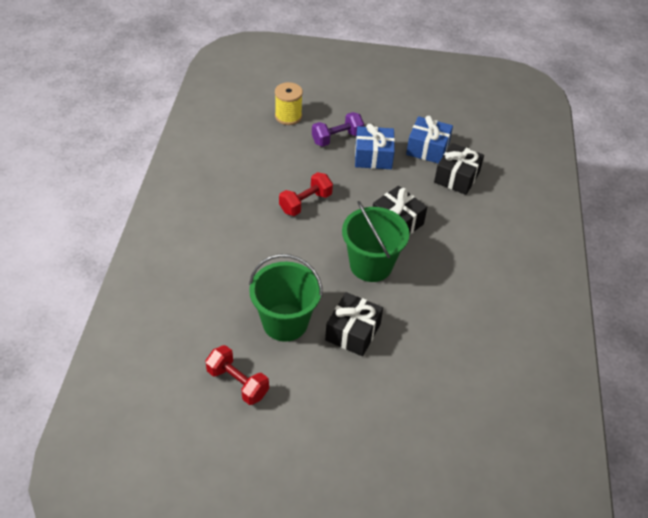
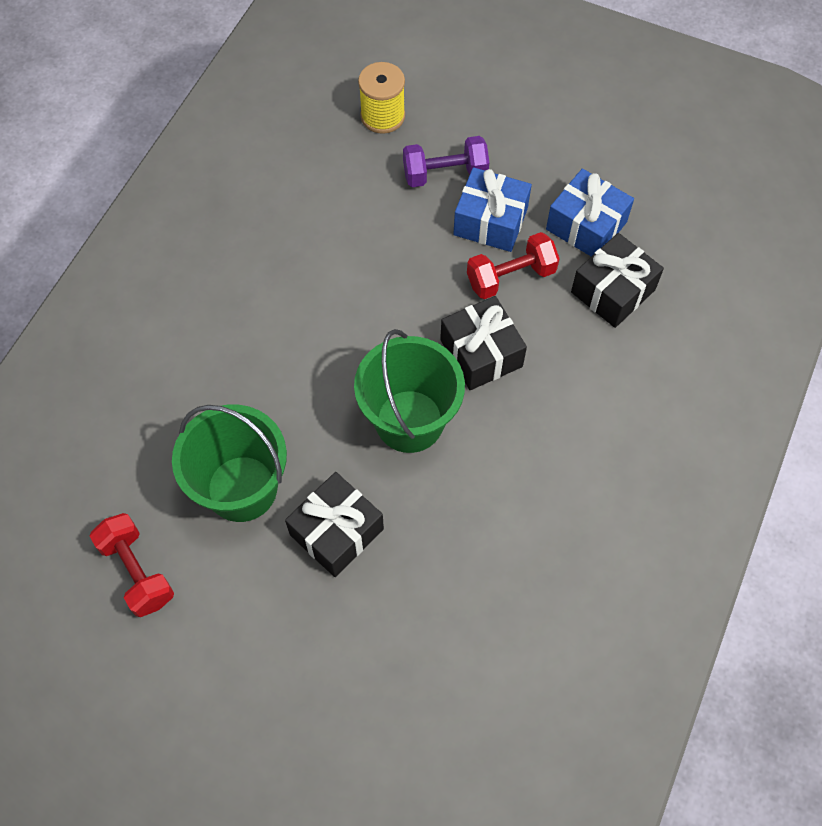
camera: 20 degrees right, 15 degrees up
(305, 203) = (350, 284): red dumbbell -> red dumbbell (511, 277)

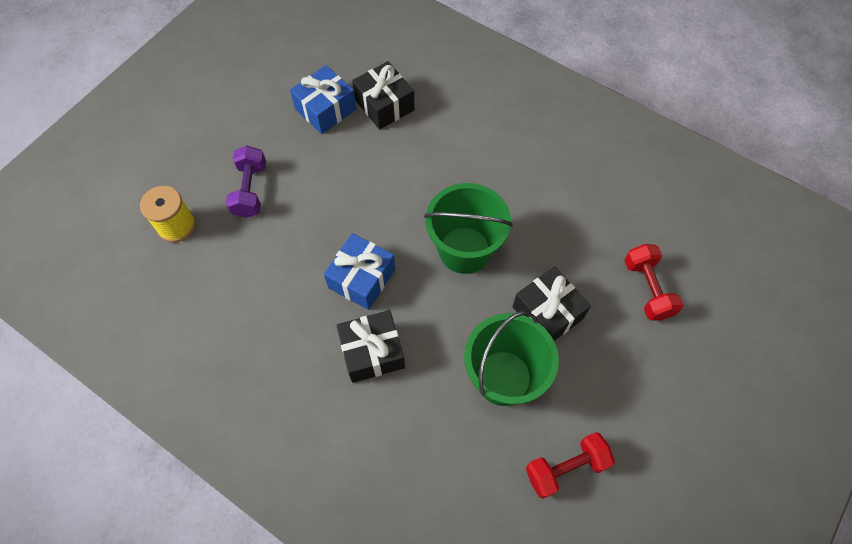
camera: 80 degrees left, 0 degrees up
(481, 353) = (417, 194): black gift -> black gift (372, 352)
(490, 221) = (304, 167): blue gift -> blue gift (362, 278)
(511, 277) = (357, 163): red dumbbell -> red dumbbell (647, 289)

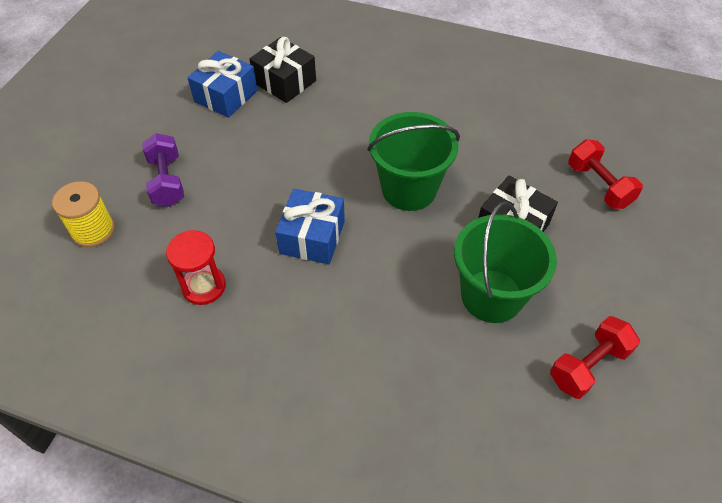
camera: 15 degrees left, 10 degrees down
(255, 304) = (204, 286): none -> red hourglass
(372, 352) = (346, 303): black gift -> none

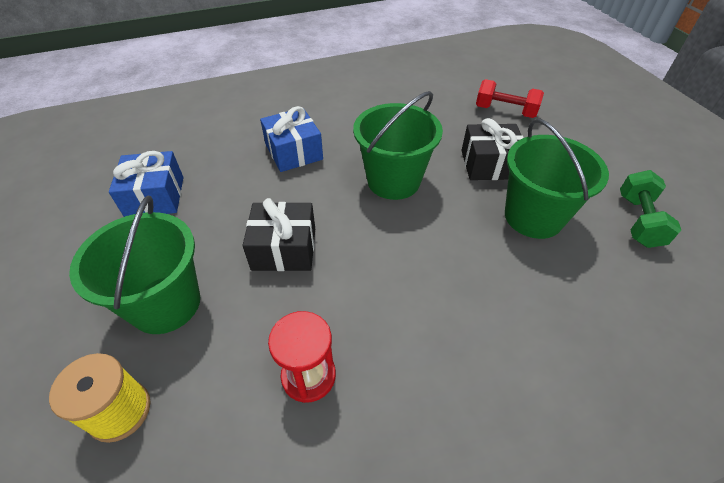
camera: 40 degrees left, 5 degrees down
(167, 181) = (166, 304): purple dumbbell -> green bucket
(284, 82) = (203, 159): black gift -> black gift (284, 249)
(312, 237) = (360, 262): blue gift -> blue gift (294, 152)
(588, 366) = (638, 221): red dumbbell -> green dumbbell

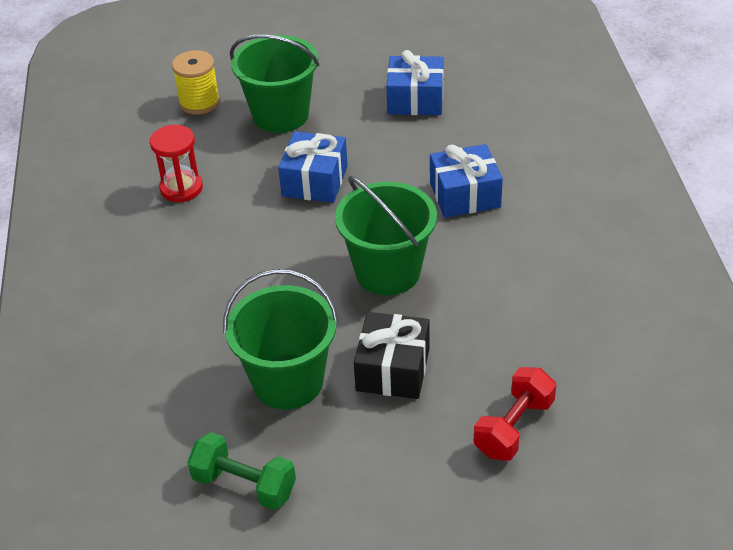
camera: 105 degrees right, 5 degrees down
(284, 249) = (315, 181): black gift -> blue gift

